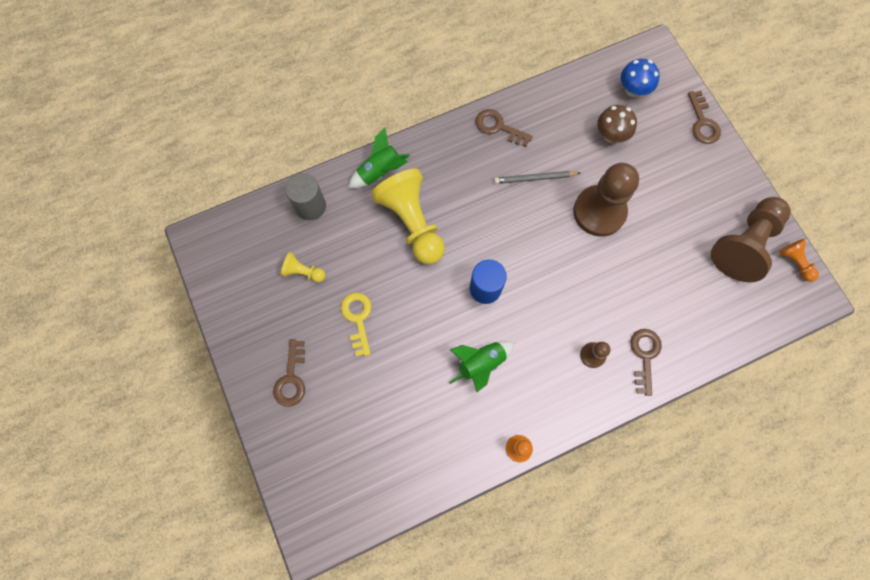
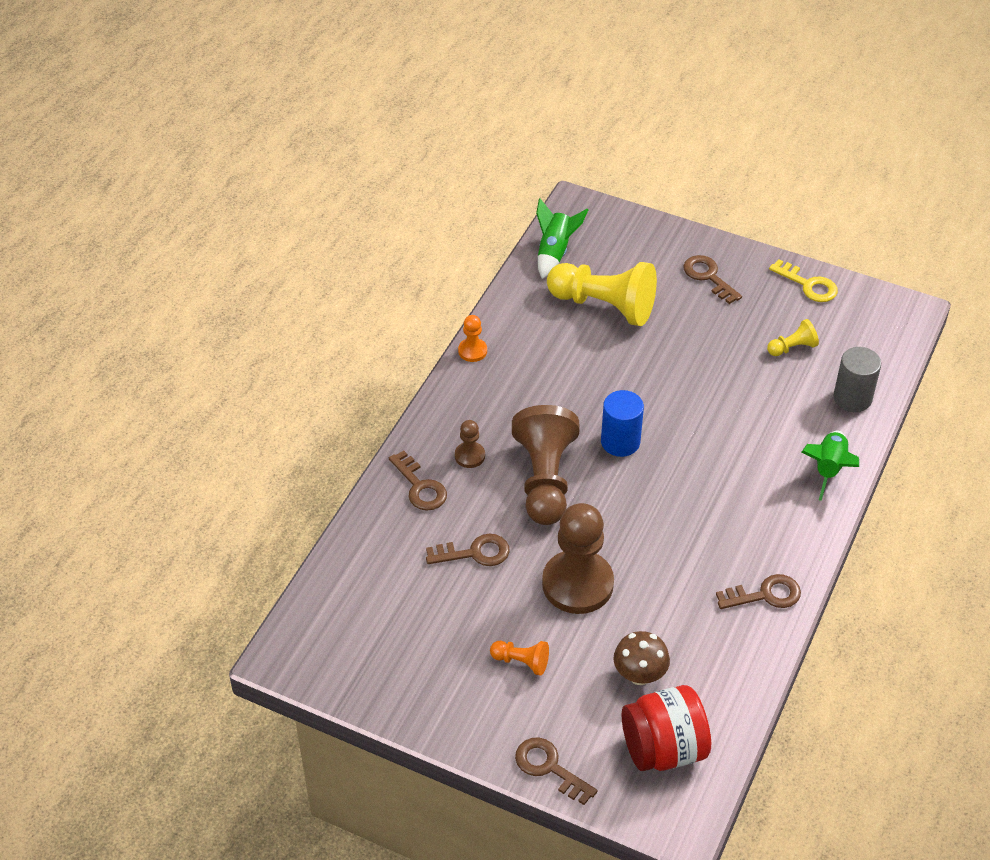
camera: 140 degrees right, 25 degrees down
(358, 319) = (704, 347): yellow key -> yellow key (808, 285)
(412, 223) = (746, 448): yellow pawn -> yellow pawn (604, 306)
(480, 364) = (564, 385): green rocket -> green rocket (555, 252)
(535, 178) = (674, 570): grey pencil -> none
(633, 90) = (663, 748): blue mushroom -> red jar
(645, 279) = (474, 553): none -> brown key
(744, 244) = (397, 658): brown pawn -> brown pawn (545, 479)
(794, 262) = (328, 677): orange pawn -> orange pawn (521, 662)

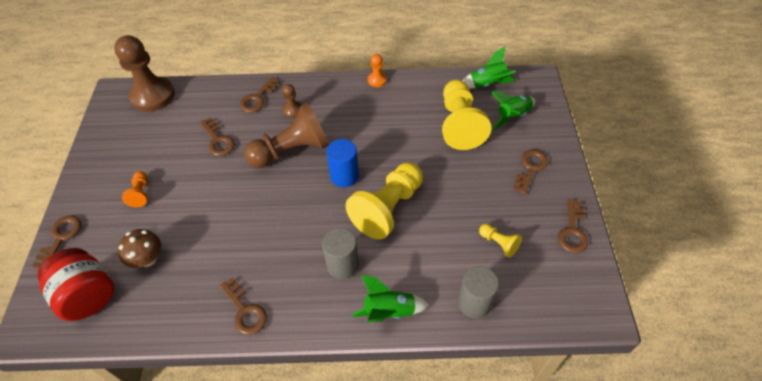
camera: 65 degrees right, 5 degrees up
(577, 584) = (213, 198): brown pawn -> brown pawn (153, 96)
(622, 255) = (512, 116): none -> green rocket
(693, 420) = (388, 208): none -> yellow pawn
(749, 488) = (342, 265): none -> grey cylinder
(808, 285) = (572, 231): yellow key -> brown key

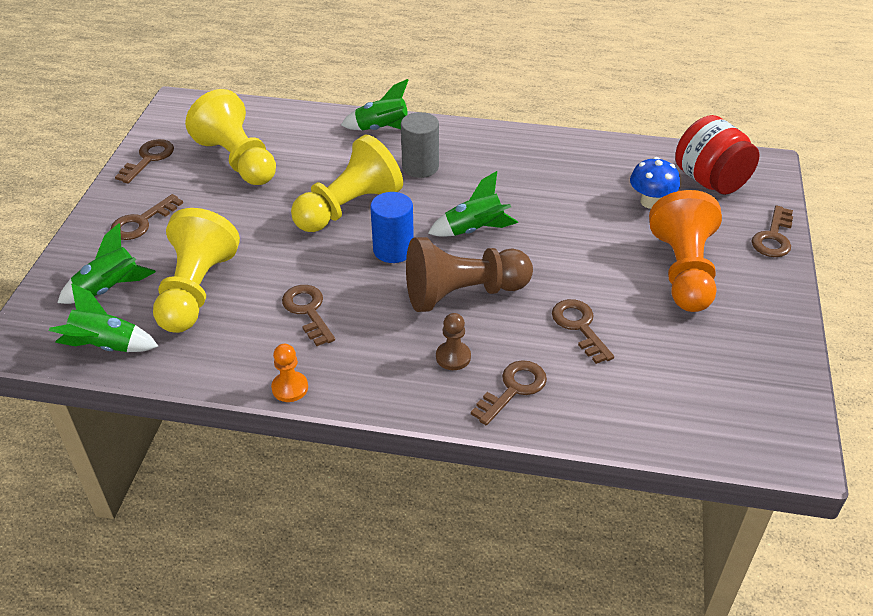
camera: 170 degrees left, 10 degrees down
(140, 193) = (683, 271): orange pawn -> orange pawn, size x2.20
(148, 259) = (650, 202): brown mushroom -> blue mushroom
(153, 96) = (714, 429): brown pawn -> none
(245, 311) = (532, 148): brown key -> brown key (308, 311)
(289, 204) = (474, 230): none -> green rocket
(474, 303) = (295, 124): grey cylinder -> none
(499, 243) = (238, 160): yellow pawn -> yellow pawn, size x2.20

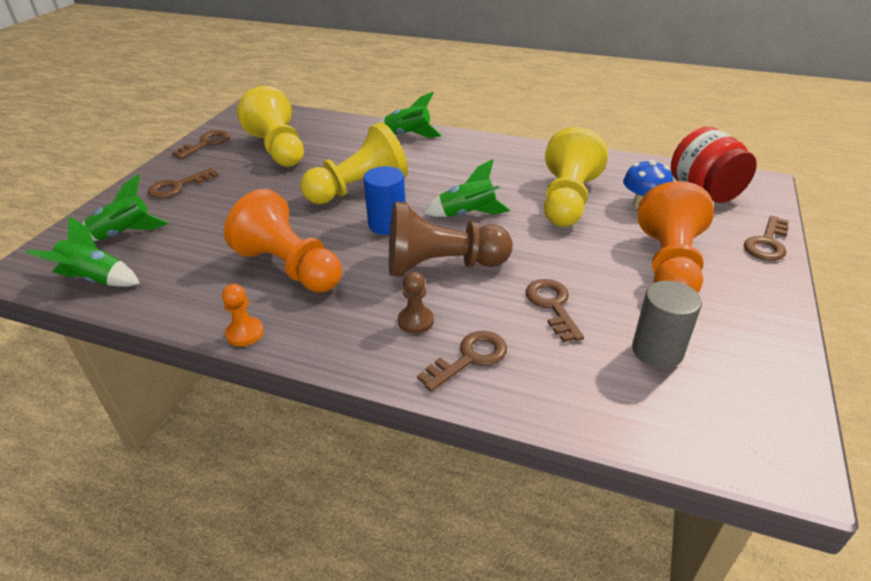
camera: 10 degrees right, 5 degrees down
(196, 290) = (197, 242): yellow pawn -> yellow pawn (567, 200)
(308, 311) = (290, 267): brown key -> orange pawn
(420, 167) = (432, 164): grey cylinder -> grey cylinder (657, 351)

